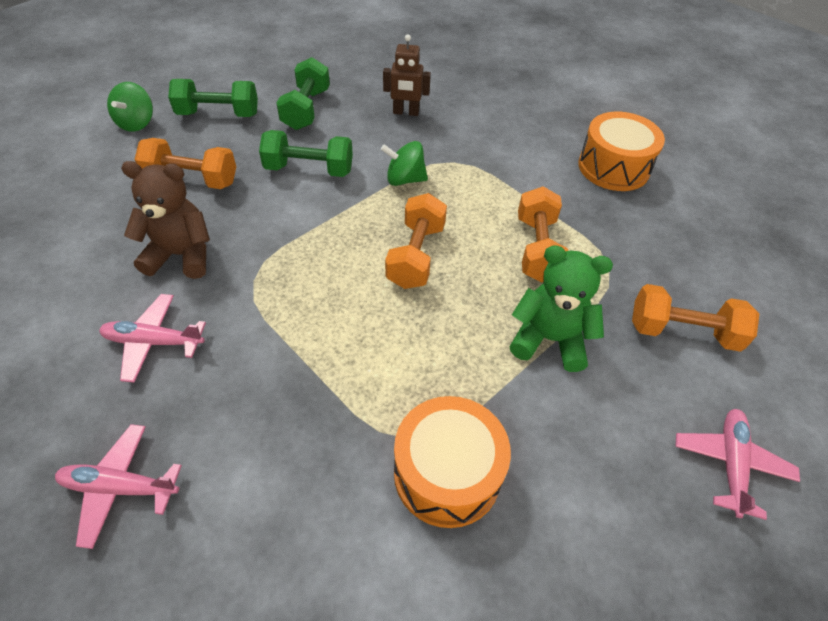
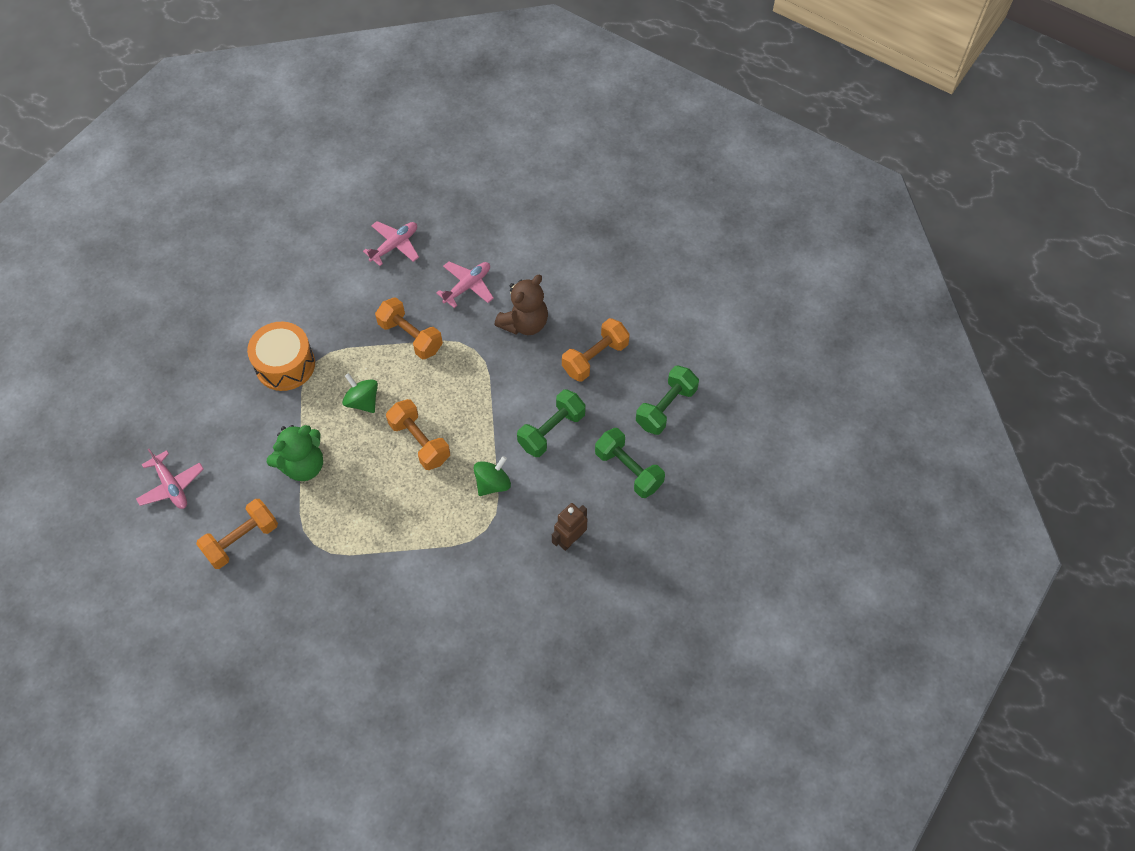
camera: 130 degrees right, 10 degrees up
(137, 123) = (691, 352): green spinning top -> green spinning top (362, 401)
(537, 249) = (364, 515): orange dumbbell -> orange dumbbell (410, 336)
(613, 167) = (386, 640): orange drum -> none

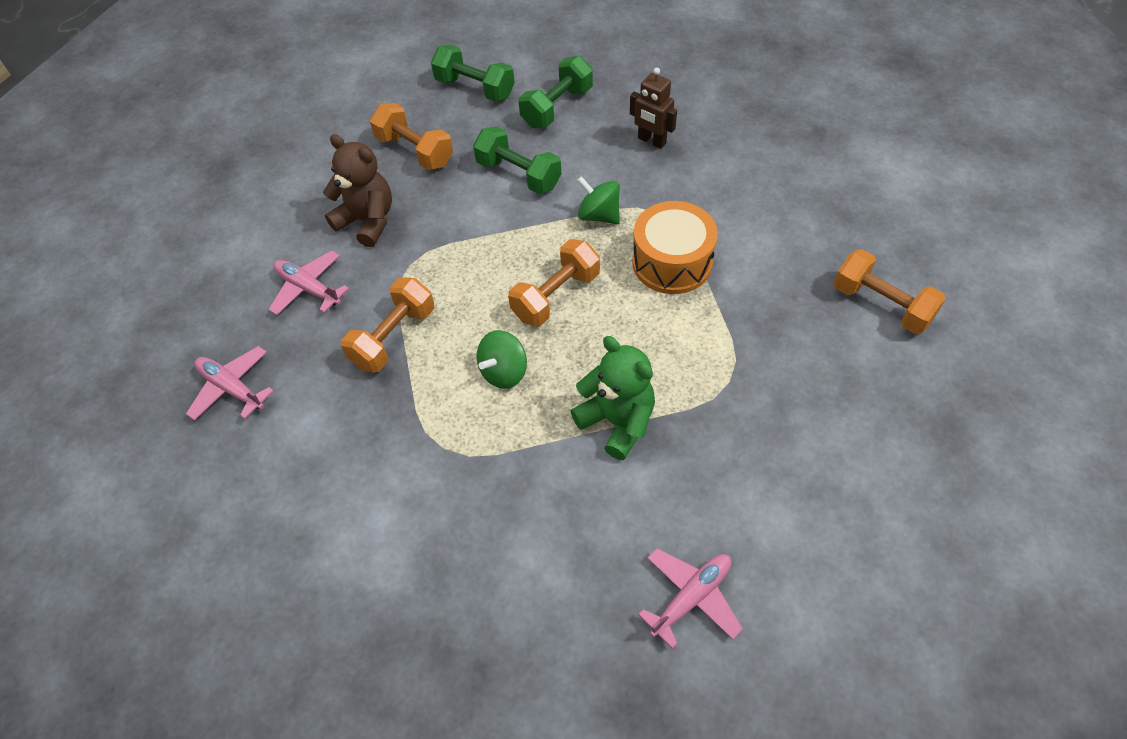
camera: 95 degrees left, 5 degrees down
(242, 540) = (750, 470): orange dumbbell -> orange dumbbell (881, 305)
(285, 365) = (453, 487): orange drum -> orange drum (672, 262)

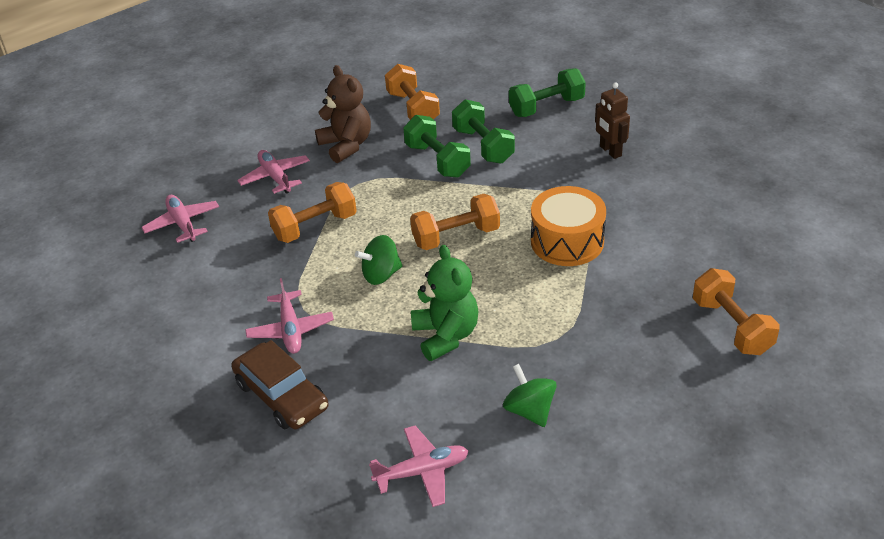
camera: 25 degrees right, 15 degrees down
(444, 479) = (290, 329): none -> pink plane
(475, 88) = (488, 77): green dumbbell -> green dumbbell (437, 160)
(484, 568) = (281, 395): none -> brown car
(599, 215) = (529, 191): green spinning top -> green spinning top (529, 410)

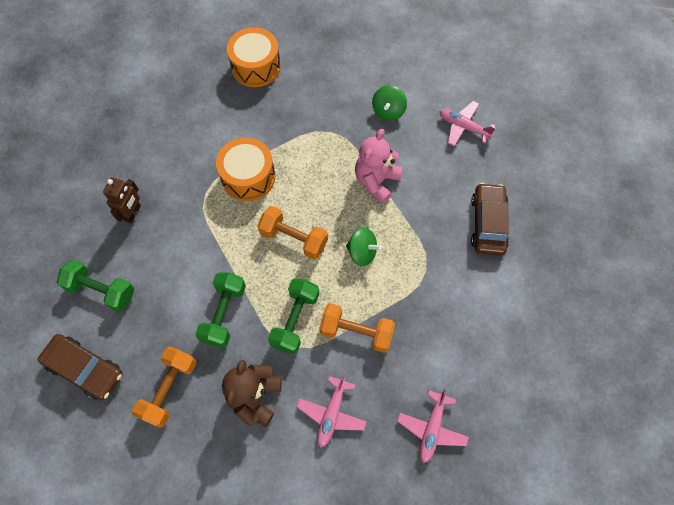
camera: 135 degrees left, 25 degrees up
(290, 329) = (446, 262): pink plane -> none
(446, 336) = (376, 181): green teddy bear -> pink teddy bear
(483, 146) = (183, 297): green dumbbell -> green dumbbell (295, 320)
(485, 77) = (85, 369): none -> brown car
(731, 326) = (256, 67): orange dumbbell -> orange drum

